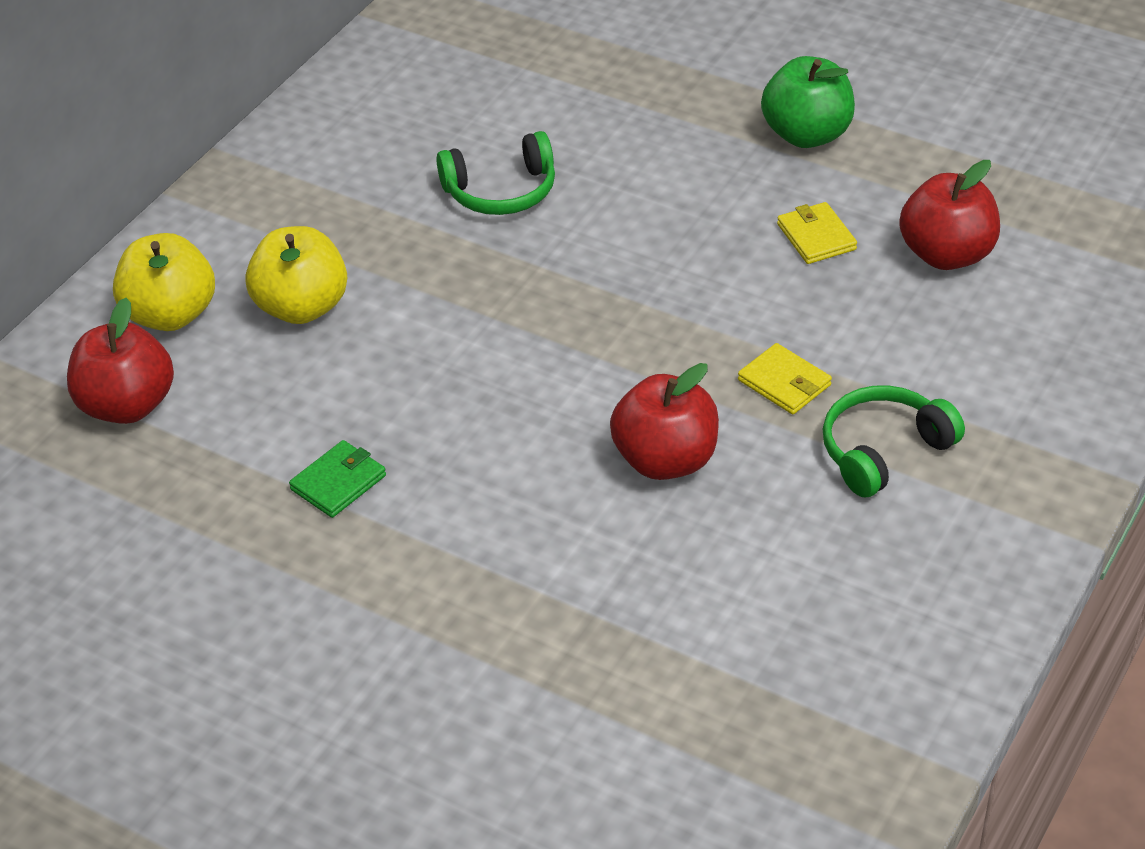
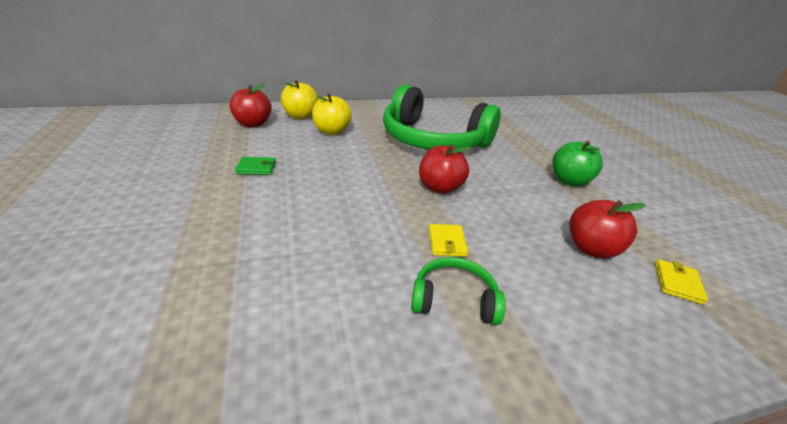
camera: 40 degrees right, 10 degrees down
(501, 191) = (433, 140): green headphones -> green headphones, size x2.30
(665, 460) = (357, 233): red apple -> red apple (440, 188)
(816, 237) = (532, 208): yellow wallet -> yellow wallet (677, 283)

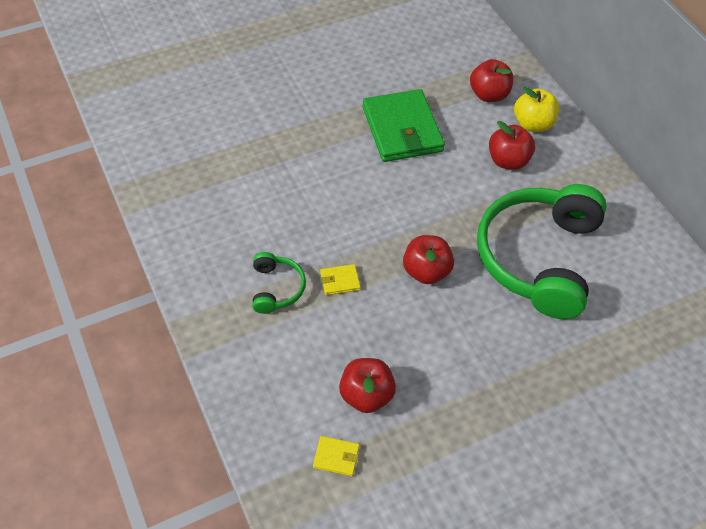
camera: 80 degrees right, 20 degrees up
(256, 168) = (402, 129): green wallet -> green wallet, size x2.50
(332, 131) = (508, 161): yellow apple -> red apple
(569, 181) = (497, 401): green apple -> none

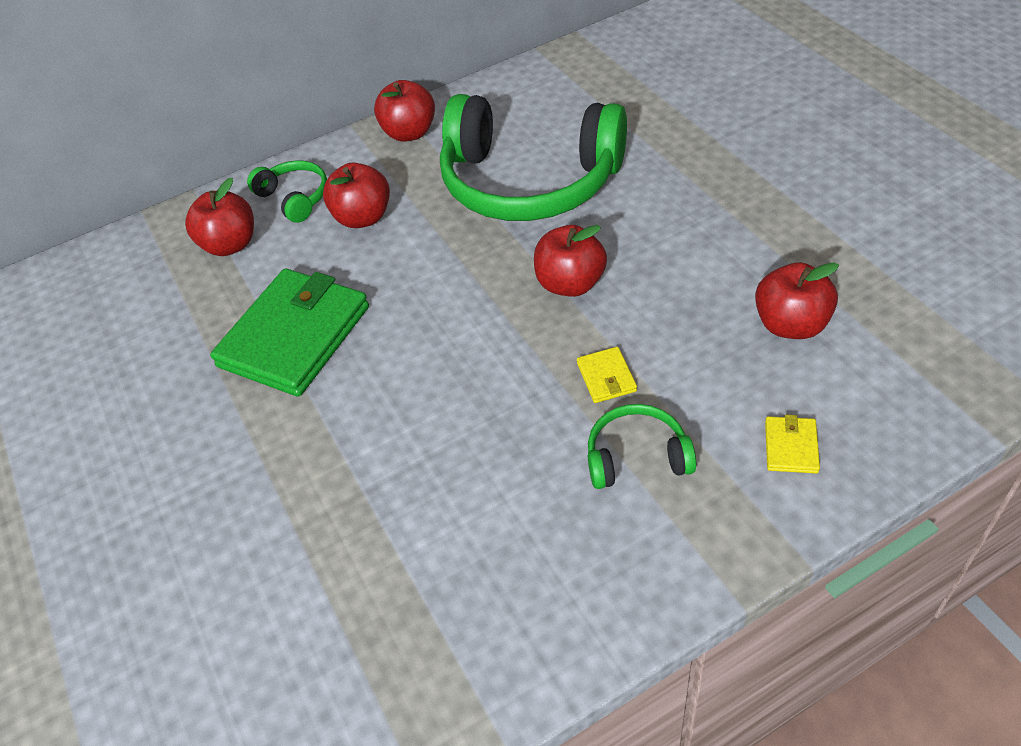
camera: 85 degrees left, 5 degrees down
(336, 457) = (896, 344): yellow wallet -> yellow wallet (791, 447)
(402, 129) = (294, 336): green wallet -> green wallet turned 45 degrees counterclockwise
(532, 124) = (294, 198): yellow apple -> green headphones
(603, 188) = (409, 133): none -> red apple

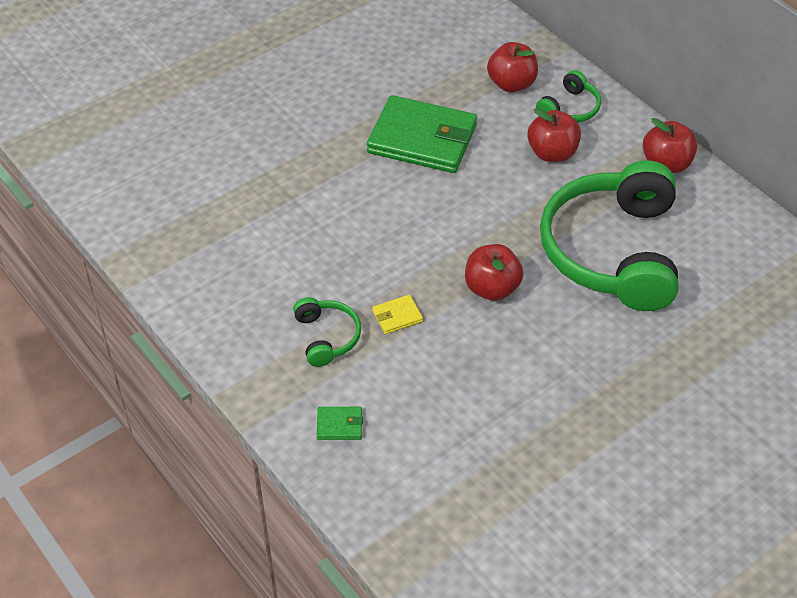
camera: 75 degrees right, 0 degrees up
(790, 324) = (460, 430): red apple -> none
(791, 447) = (339, 425): yellow wallet -> green wallet

